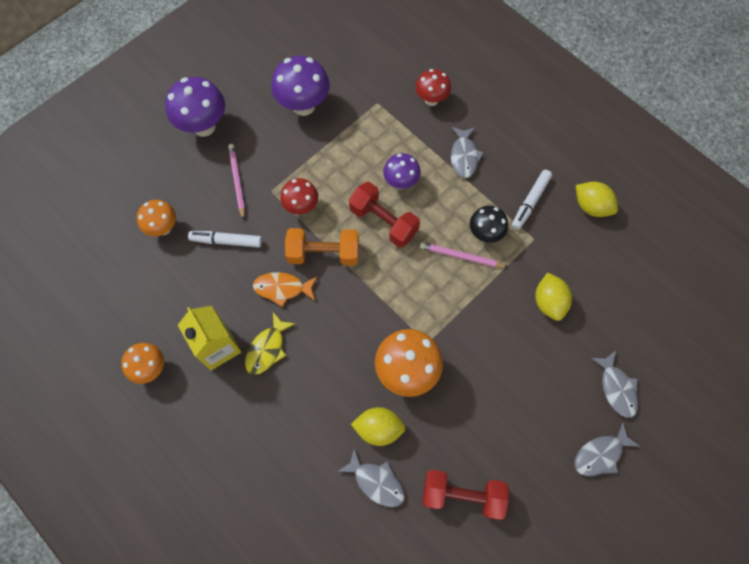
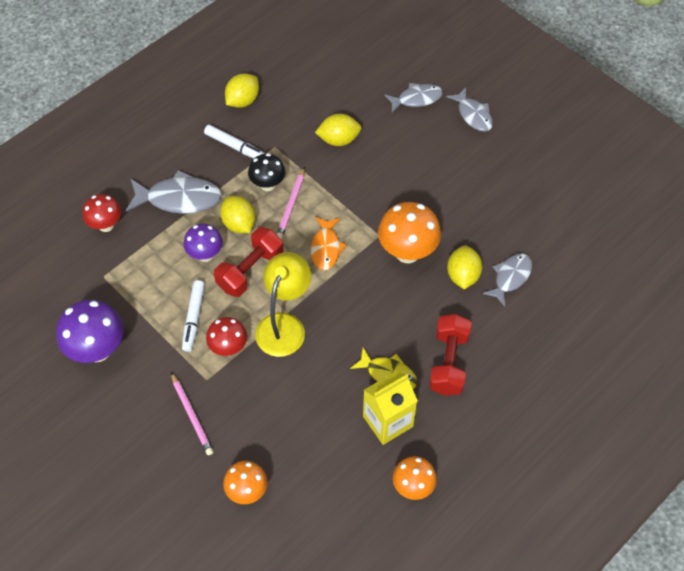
camera: 90 degrees left, 10 degrees down
(204, 126) = (113, 458): purple mushroom -> none
(226, 241) = (266, 421): white marker -> white marker (194, 318)
(237, 181) = (192, 415): pink pencil -> pink pencil turned 105 degrees counterclockwise
(282, 288) = (323, 363): orange fish -> orange fish (326, 248)
(323, 253) = (284, 325): orange dumbbell -> yellow lamp
(437, 209) = (239, 224): none -> yellow lemon
(462, 495) = (515, 213): red dumbbell -> red dumbbell (448, 362)
(464, 156) = (179, 198): grey fish -> grey fish, size x1.53

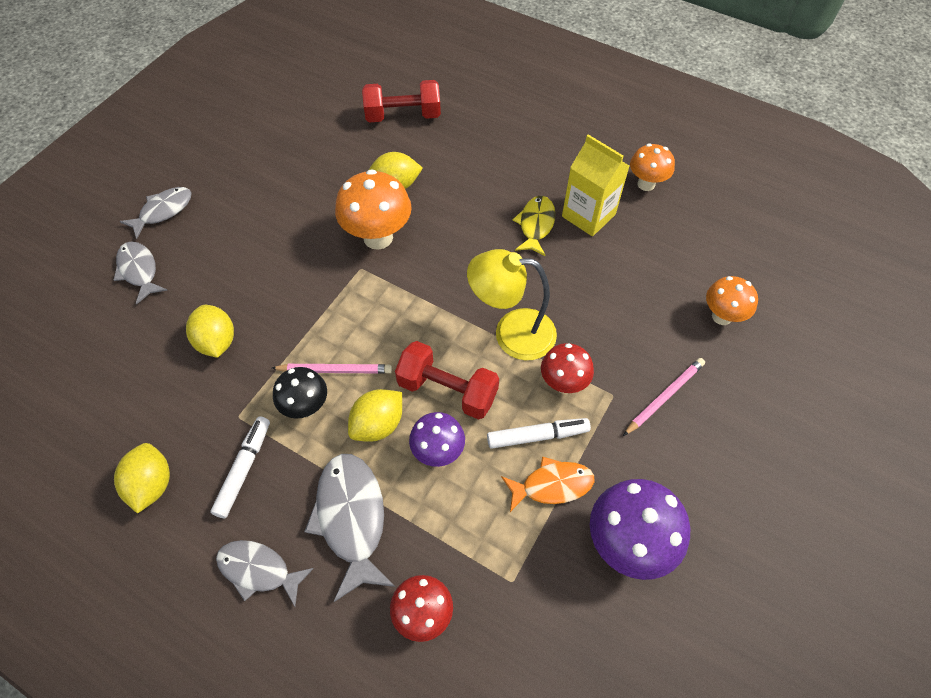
camera: 105 degrees left, 0 degrees up
(243, 100) = (152, 484): yellow lemon -> yellow lemon turned 60 degrees clockwise
(326, 248) = (392, 316): orange fish -> orange fish (552, 485)
(448, 362) = (504, 180): red dumbbell -> red dumbbell (403, 116)
(510, 277) = (387, 148): grey fish -> grey fish (258, 570)

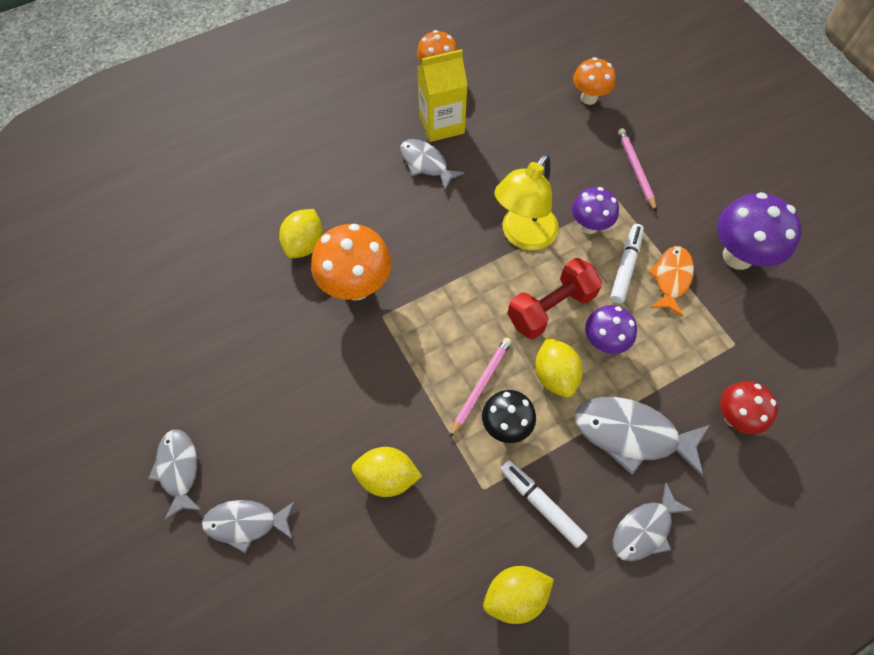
camera: 60 degrees left, 5 degrees up
(152, 484) = (515, 596): yellow lemon -> yellow lemon turned 45 degrees counterclockwise
(403, 116) = (222, 198): red dumbbell -> none
(535, 225) = (426, 164): yellow fish -> grey fish
(563, 383) = (589, 226): red mushroom -> purple mushroom

